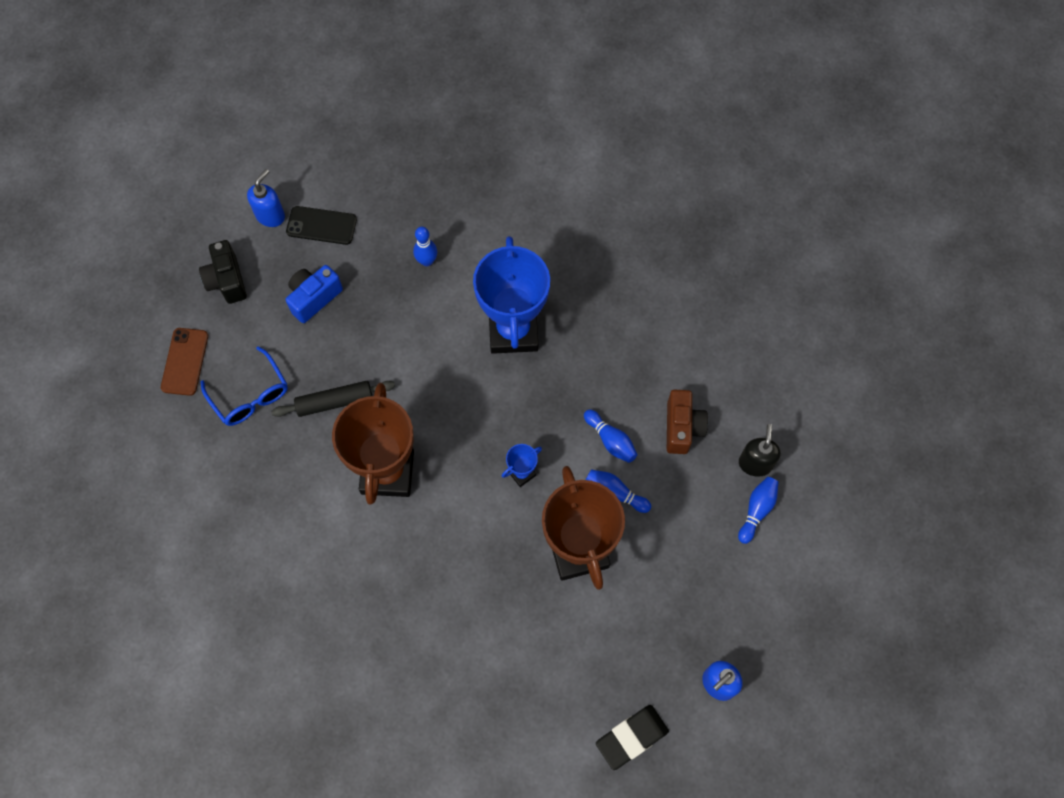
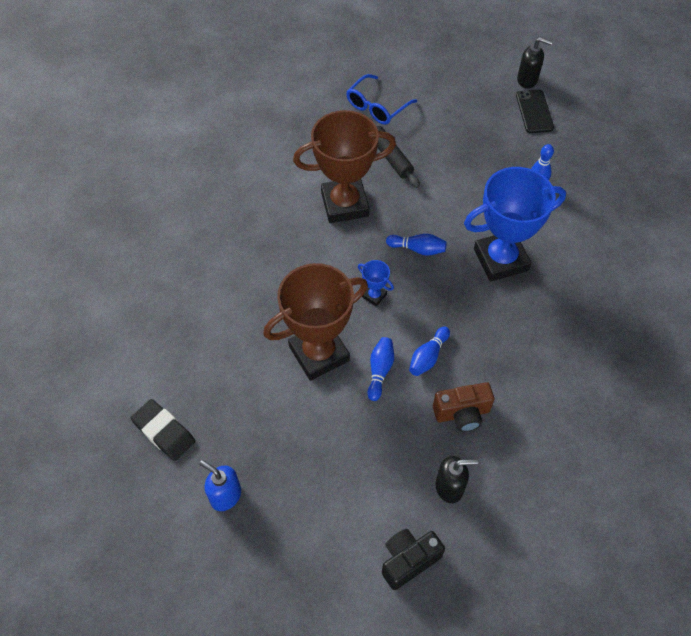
camera: 75 degrees right, 10 degrees down
(185, 361) = (388, 65): brown phone -> none
(227, 280) = (462, 70): black camera -> black camera (408, 560)
(270, 215) = (527, 80): blue soap dispenser -> black soap dispenser
(314, 298) = (471, 123): blue camera -> none
(757, 510) = (402, 498): blue bowling pin -> blue bowling pin (417, 249)

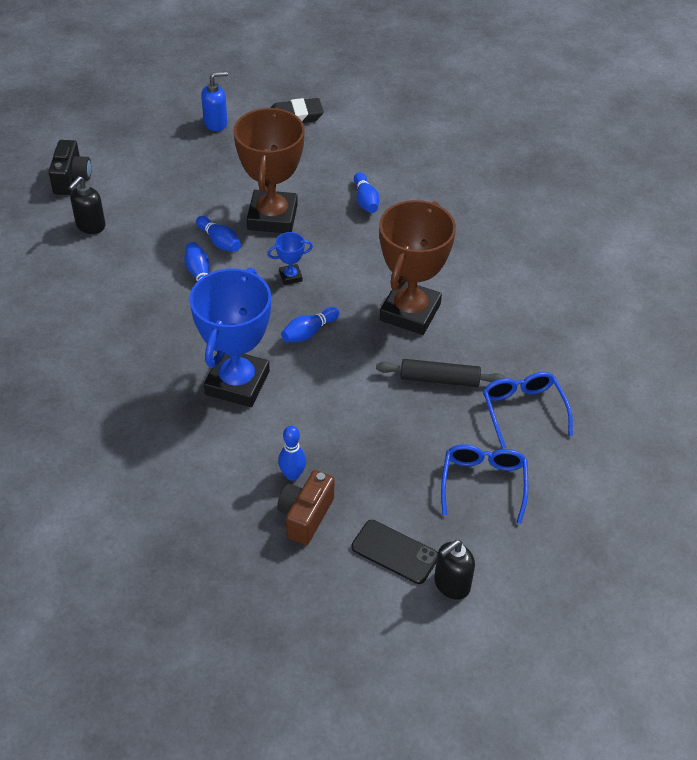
camera: 125 degrees right, 10 degrees down
(244, 301) = (365, 200): none -> blue bowling pin
(450, 98) = (483, 484): none -> blue glasses
(462, 413) = (132, 265): brown camera -> brown camera (305, 516)

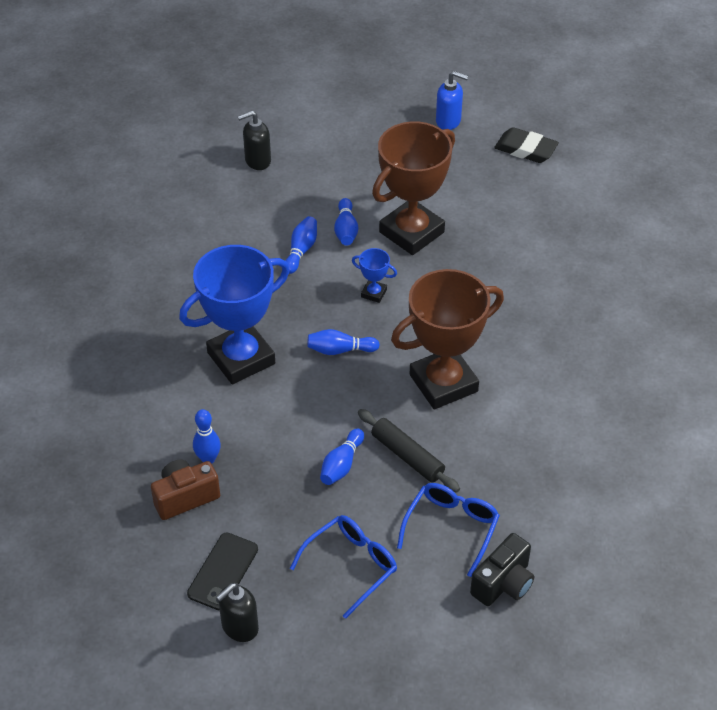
camera: 40 degrees right, 0 degrees up
(71, 179) = (281, 112): black camera -> black camera (503, 583)
(365, 200) = (509, 261): blue bowling pin -> blue bowling pin (341, 464)
(394, 552) = (223, 571): black phone -> black phone turned 45 degrees clockwise
(451, 584) = (239, 627): black soap dispenser -> black soap dispenser turned 45 degrees counterclockwise

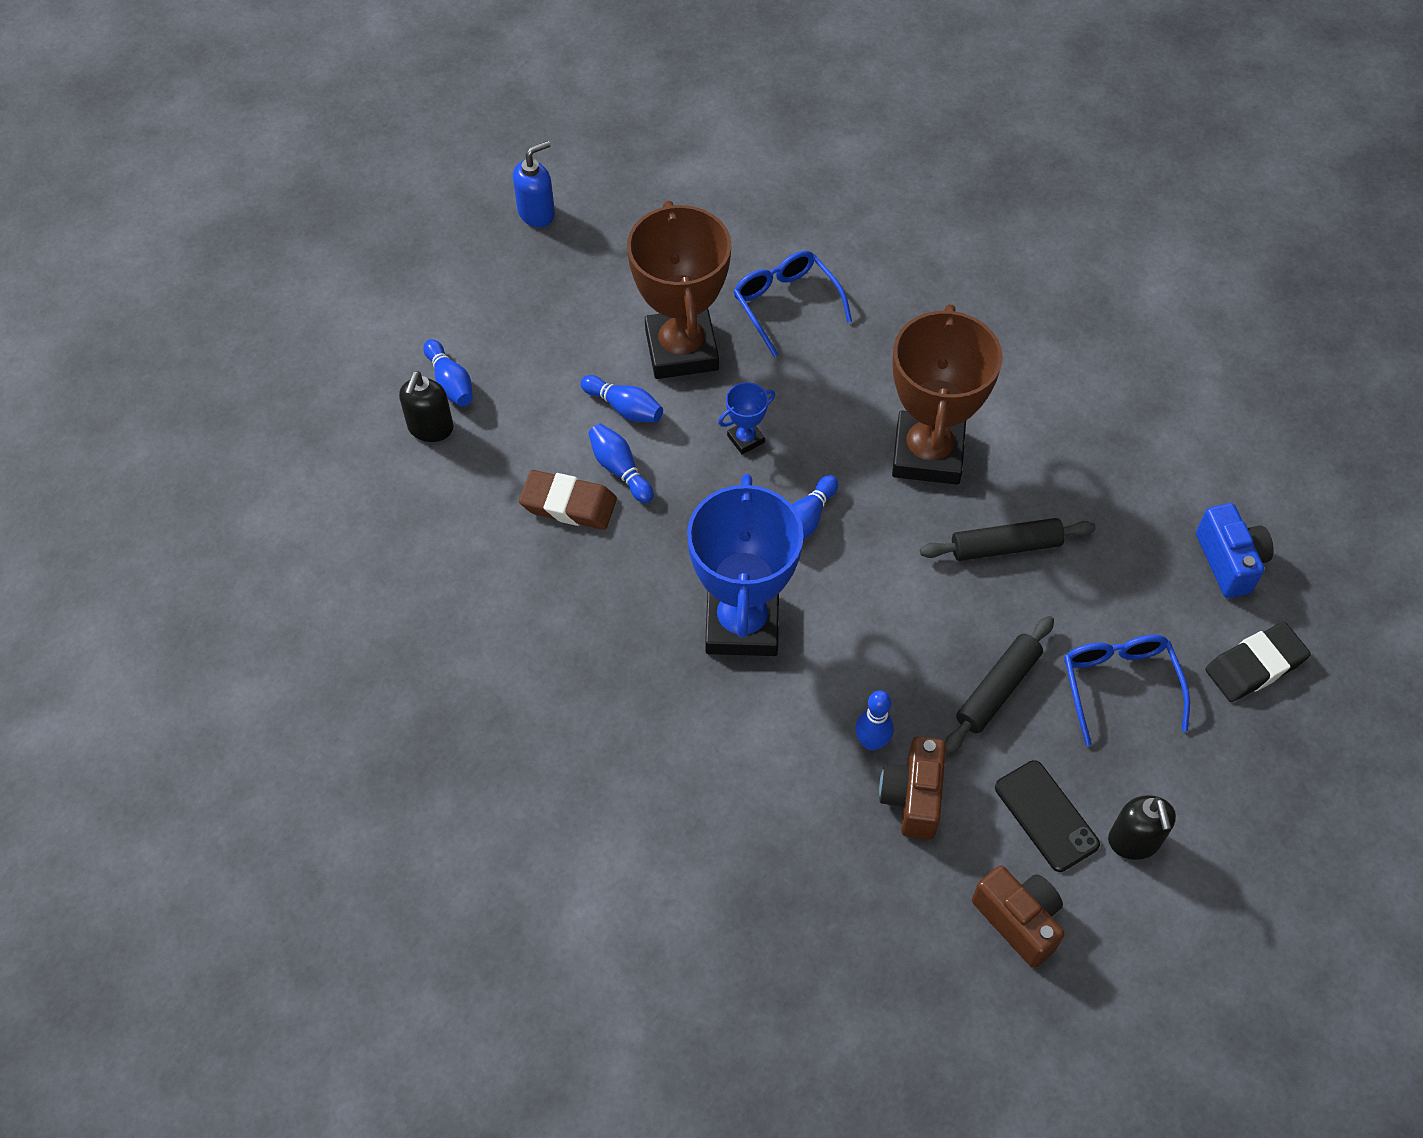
camera: 55 degrees left, 10 degrees up
(138, 591) = (1018, 920): none -> brown camera
(257, 242) = (568, 504): none -> brown eraser
(295, 503) = (998, 689): none -> black rolling pin
(341, 464) = (974, 614): blue bowling pin -> blue bowling pin (450, 382)
(451, 528) = (1129, 565): blue glasses -> blue glasses (786, 305)
(503, 583) = (1229, 561): black camera -> blue camera
(525, 149) = (645, 175): black eraser -> black eraser (1255, 666)

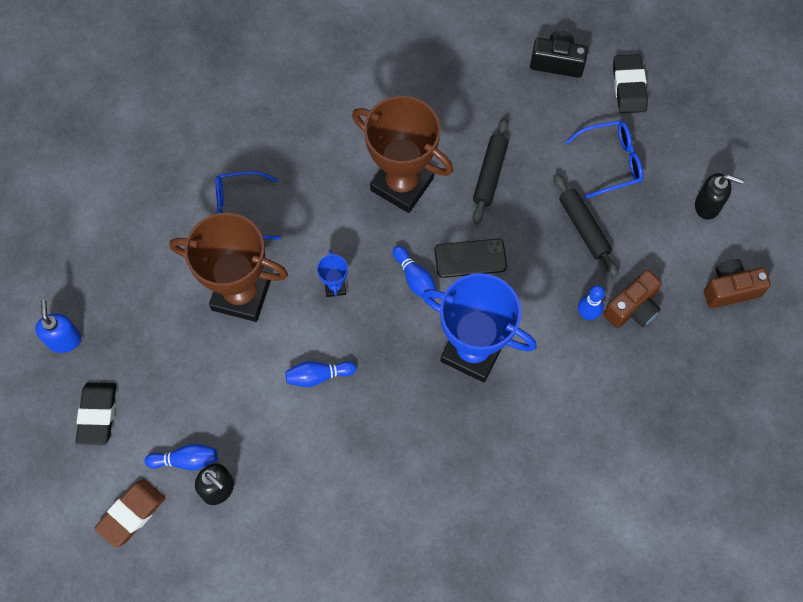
camera: 65 degrees left, 10 degrees up
(464, 280) = (97, 414): none -> black eraser
(568, 504) = (329, 421): brown eraser -> brown eraser (131, 514)
(624, 408) = (269, 352): blue bowling pin -> none
(913, 797) = (632, 308): brown camera -> brown camera turned 75 degrees counterclockwise
(1046, 816) = (674, 243): black phone -> black phone (470, 258)
(1119, 686) = (610, 162): blue glasses -> blue glasses turned 150 degrees clockwise
(1229, 561) = (557, 62): blue camera -> black camera

